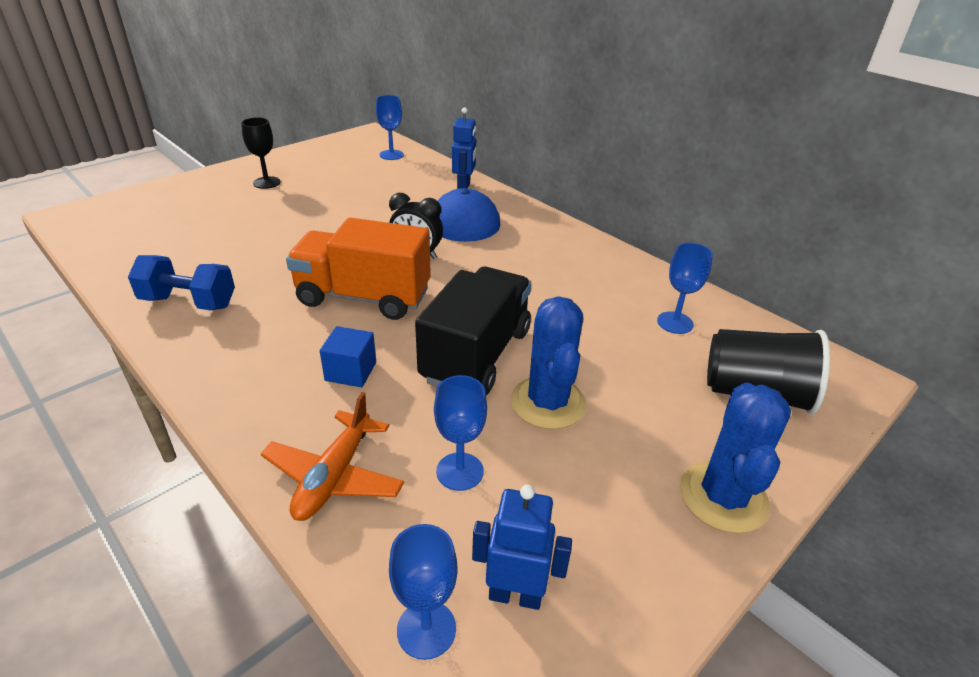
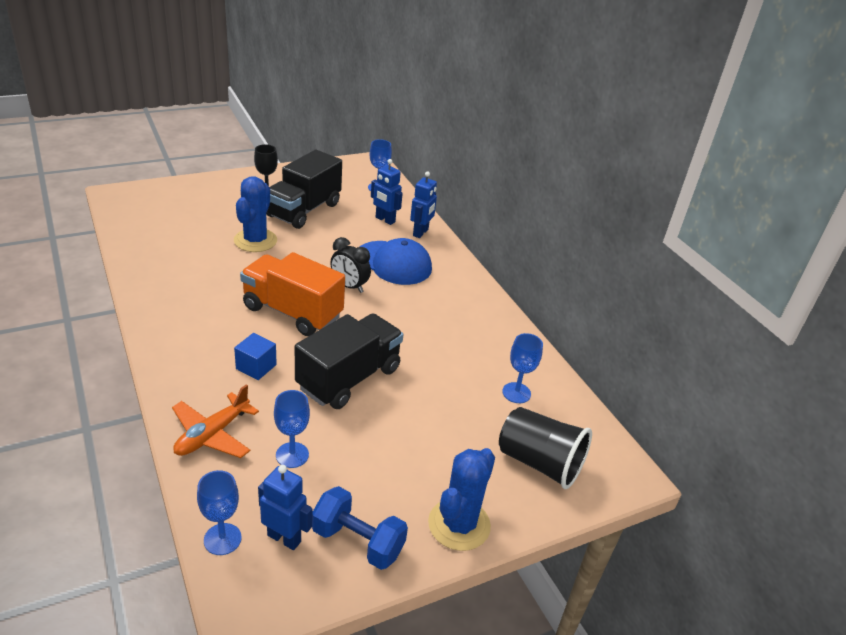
camera: 15 degrees right, 0 degrees up
(189, 302) = (171, 286): blue dumbbell -> blue dumbbell (358, 541)
(319, 190) = (304, 210): none -> black truck
(417, 183) = (385, 220): none -> blue robot
(548, 403) = (379, 426): blue cactus -> blue cactus (255, 240)

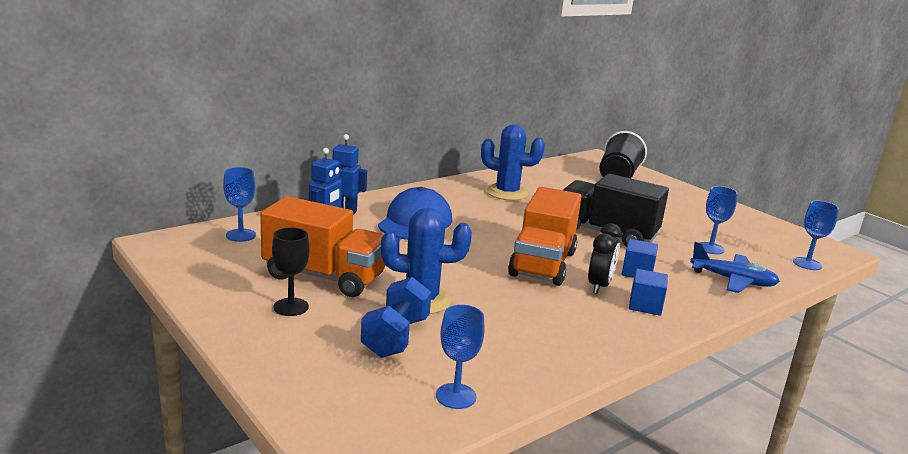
camera: 100 degrees left, 15 degrees down
(196, 347) = (645, 305): none -> blue cube
(212, 434) = (732, 280): orange plane -> blue plane
(284, 538) = (776, 244): blue robot -> none
(304, 210) = (324, 276): black truck -> orange truck
(349, 286) = (474, 240): black clock -> black clock (599, 286)
(358, 541) = (747, 223): blue dumbbell -> blue dumbbell (396, 337)
(459, 524) = (695, 198): blue cactus -> blue cactus (507, 193)
(516, 393) = (558, 180): blue goblet -> blue goblet (456, 396)

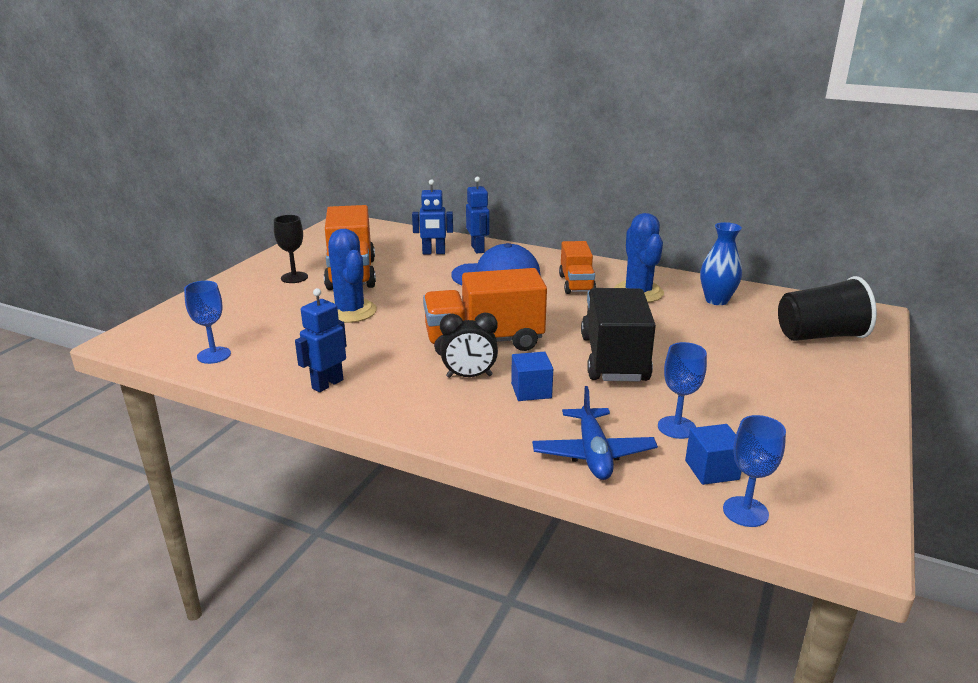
camera: 65 degrees right, 5 degrees up
(241, 235) = (385, 236): blue goblet -> none
(396, 337) = (281, 317): blue dumbbell -> none
(469, 204) = (576, 284): none -> orange truck
(543, 179) = (716, 300): none -> blue vase
(571, 347) = (327, 384): none -> blue robot
(645, 305) = (453, 406): blue cube -> blue cube (712, 470)

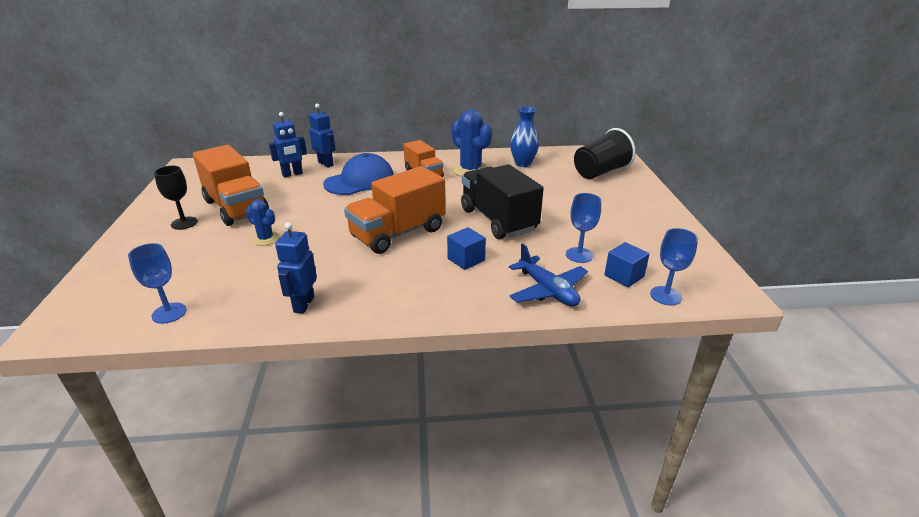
camera: 30 degrees left, 5 degrees up
(350, 311) = (265, 239): blue cactus -> blue cactus, size x0.57
(469, 376) = (412, 262): black clock -> none

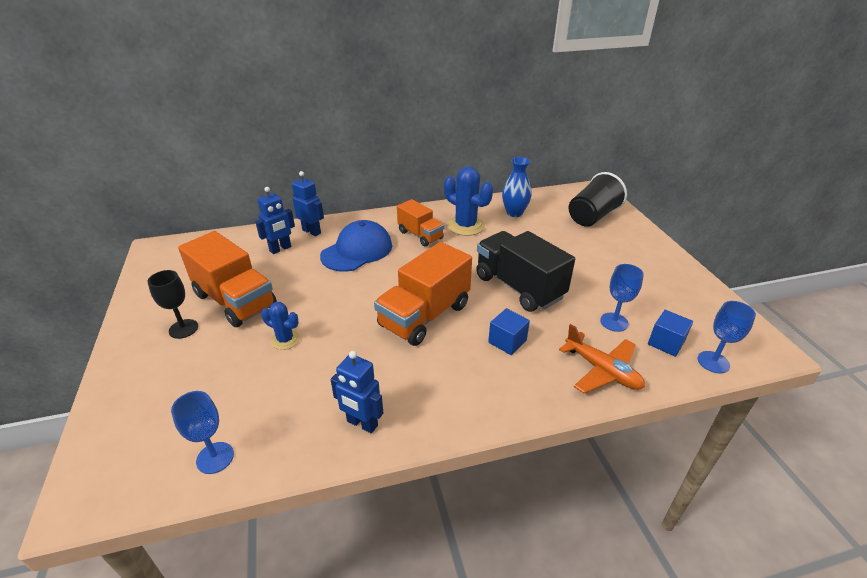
camera: 10 degrees left, 5 degrees up
(303, 304) = (362, 424): blue robot -> blue robot turned 60 degrees counterclockwise
(547, 290) = (602, 370): blue plane -> orange plane

